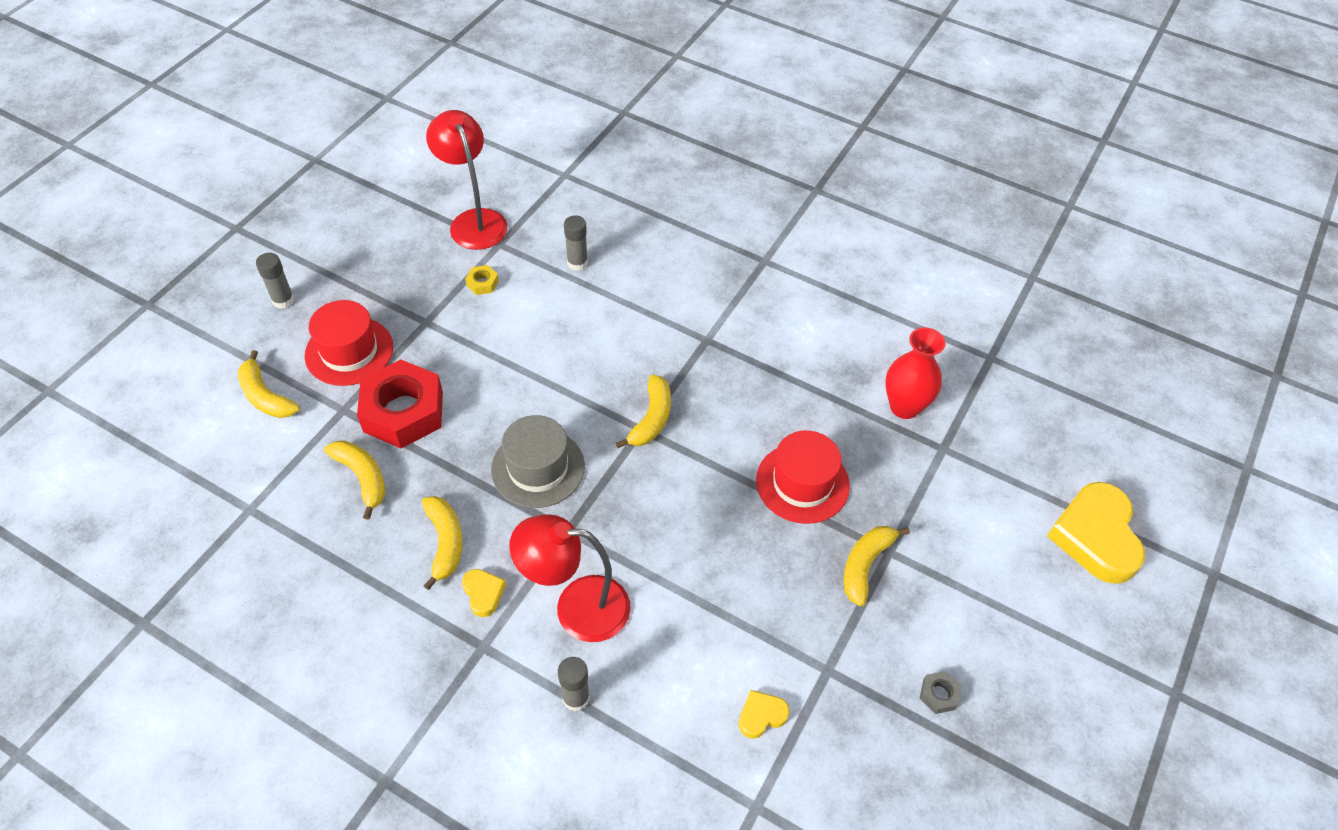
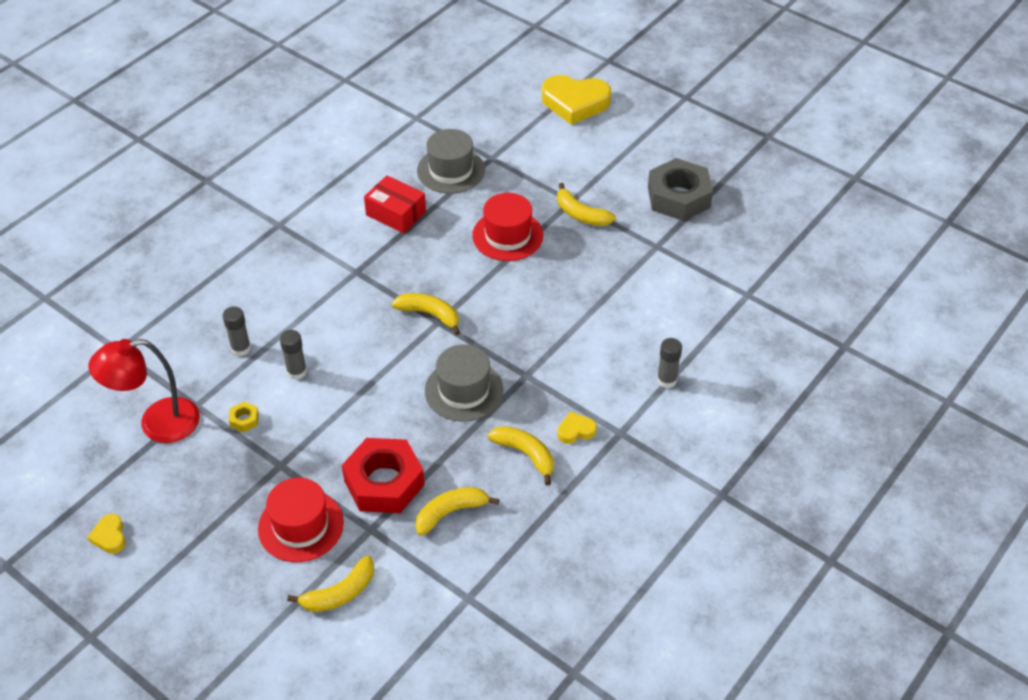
camera: 80 degrees left, 5 degrees down
(283, 300) = (216, 585): grey glue stick -> grey glue stick (296, 372)
(445, 542) = (525, 454): yellow banana -> yellow banana turned 45 degrees clockwise
(577, 607) = (594, 374): red lamp -> none
(761, 716) = (687, 283): yellow heart -> yellow heart (110, 536)
(811, 362) = (396, 213): none -> red box
(904, 406) = (451, 170): red vase -> grey hat
(939, 694) = (678, 197): grey nut -> grey nut, size x2.49

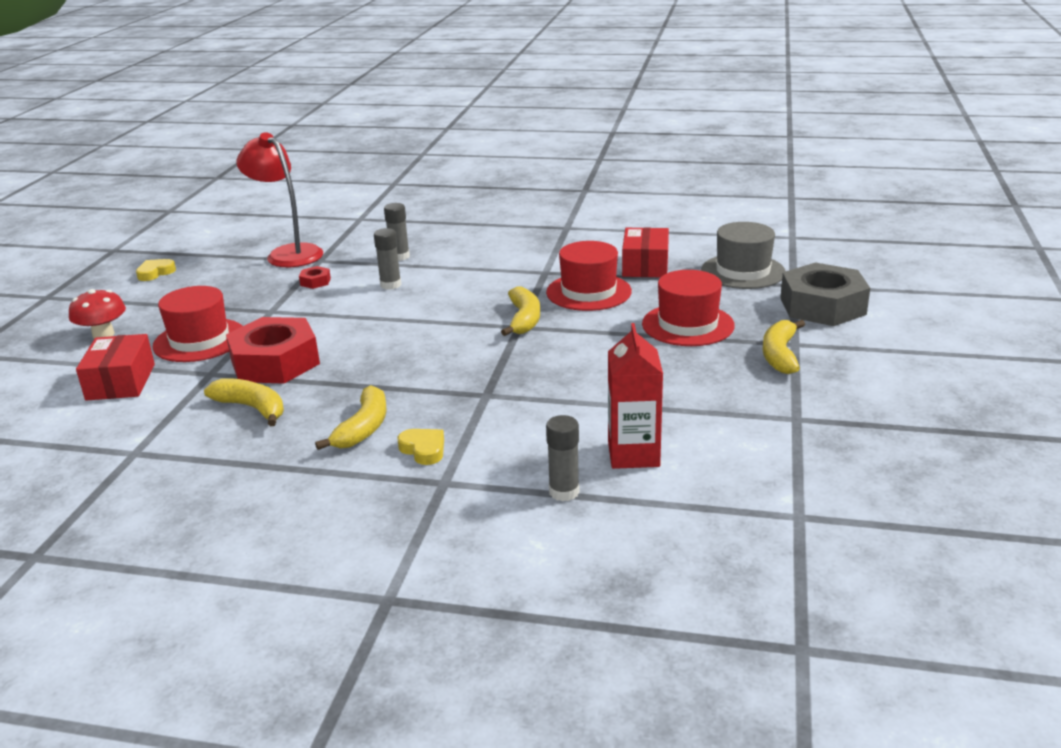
camera: 65 degrees right, 20 degrees down
(229, 596) = (103, 334): none -> red mushroom
(244, 420) = (315, 282): yellow nut -> red nut
(340, 593) = (121, 382): yellow banana -> red box
(414, 262) = (588, 292): none -> red hat
(464, 390) = (432, 366): grey hat -> none
(575, 103) = (957, 301): yellow heart -> none
(647, 333) = (633, 454): none -> red carton
(678, 197) = (908, 409): grey nut -> grey nut (822, 306)

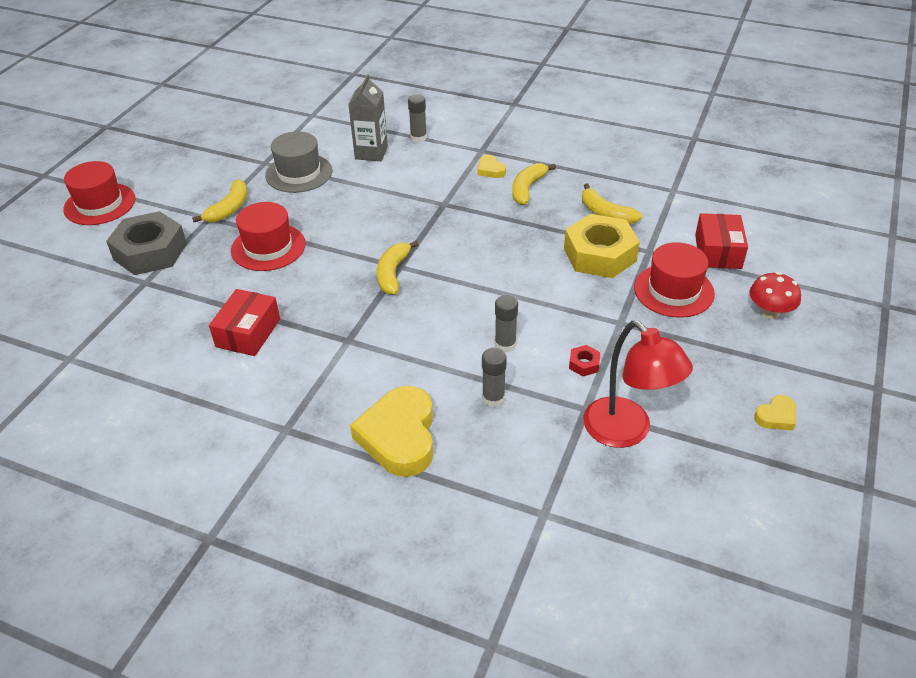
camera: 170 degrees left, 15 degrees up
(275, 362) = (600, 254): red nut -> yellow nut
(473, 233) = (399, 436): none -> yellow heart
(588, 292) = (322, 301): red hat -> red hat (100, 204)
(633, 454) = (371, 153): red carton -> grey carton
(743, 271) = (168, 307): grey hat -> grey hat (299, 173)

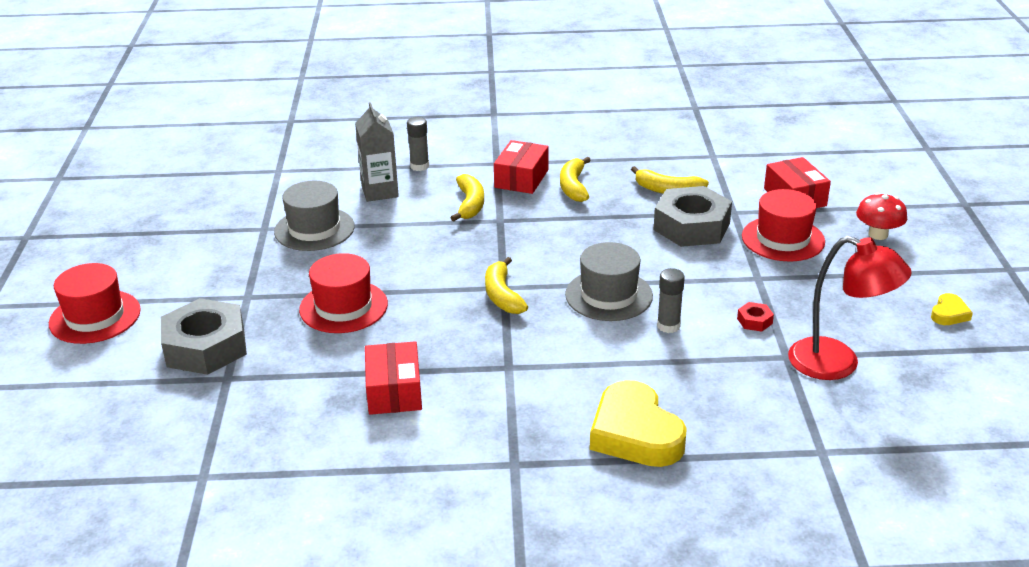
camera: 25 degrees left, 10 degrees down
(229, 209) = (263, 282): yellow banana -> yellow banana (470, 204)
(477, 300) = (608, 295): none -> grey hat
(490, 170) = (521, 178): yellow heart -> red box
(493, 398) = (696, 374): grey glue stick -> none
(600, 254) = (691, 226): yellow nut -> grey nut

